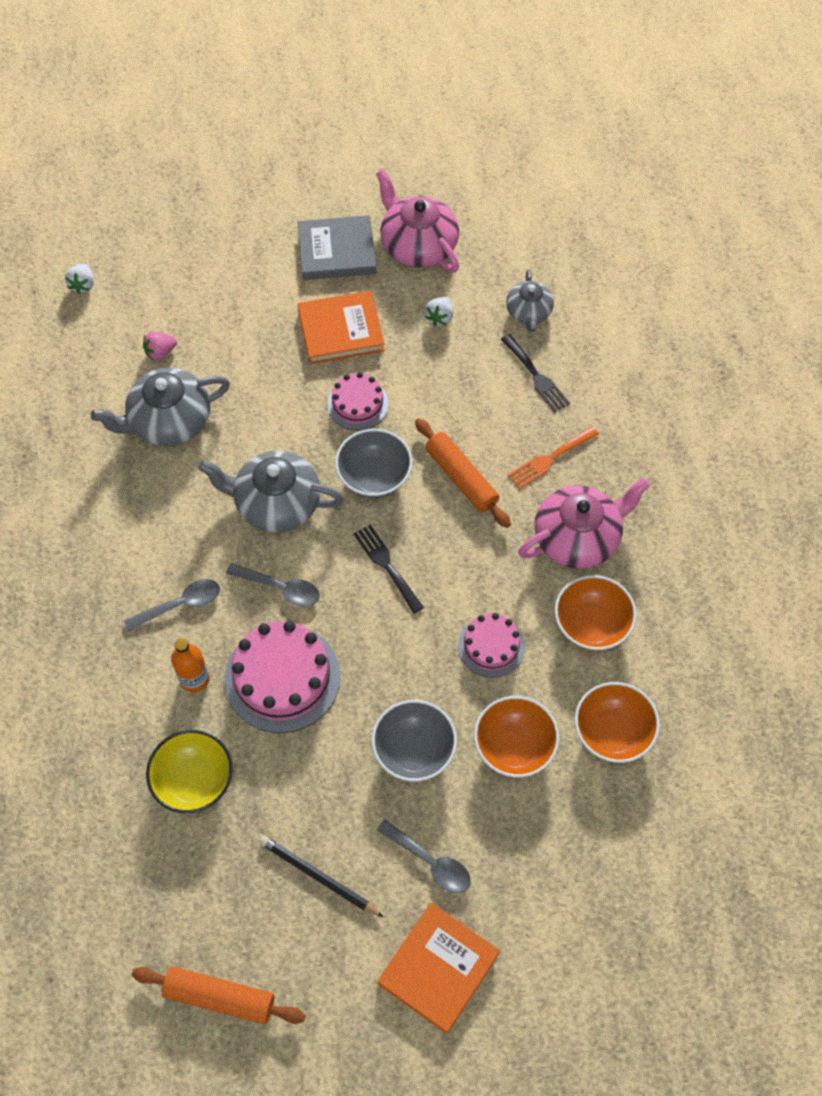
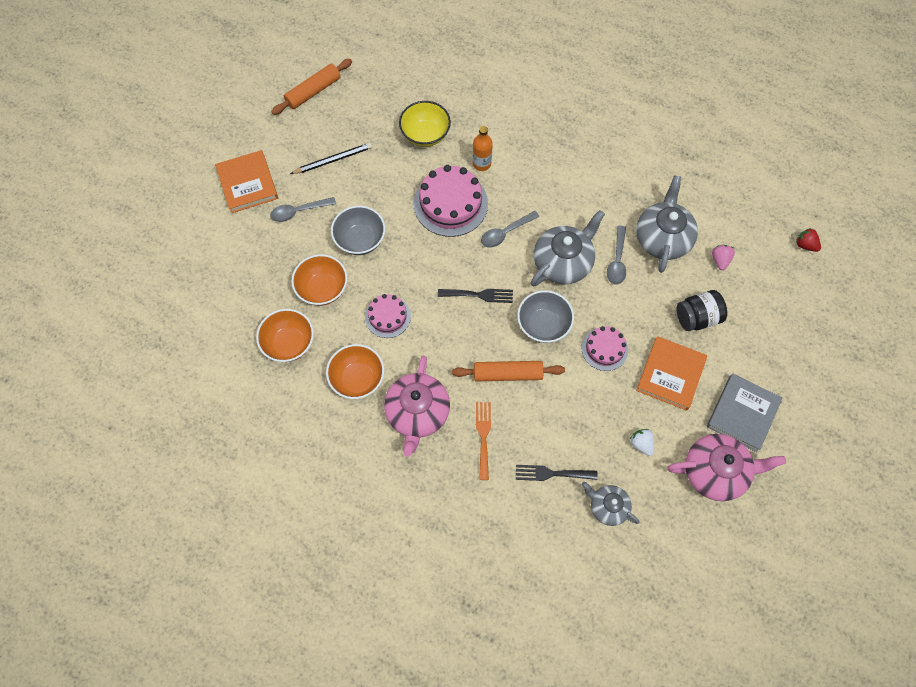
camera: 125 degrees right, 5 degrees up
(83, 285) = (805, 245): white strawberry -> red strawberry
(180, 605) = (531, 180): grey spoon -> grey spoon (617, 261)
(252, 339) = (697, 318): none -> black jar

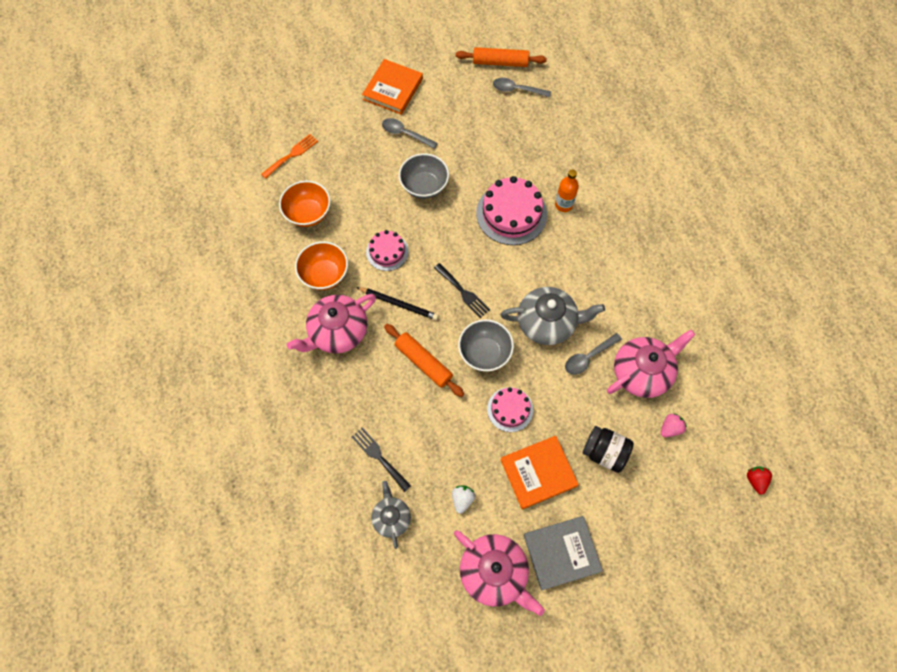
camera: 45 degrees right, 0 degrees up
(322, 289) = (366, 197): orange bowl -> none
(333, 160) = (464, 118): black pencil -> black pencil (398, 304)
(425, 135) = (545, 152): yellow bowl -> none
(483, 436) = (362, 388): orange fork -> orange fork (292, 155)
(505, 233) = (528, 266): grey spoon -> grey spoon (517, 90)
(662, 238) = (642, 372): grey teapot -> pink teapot

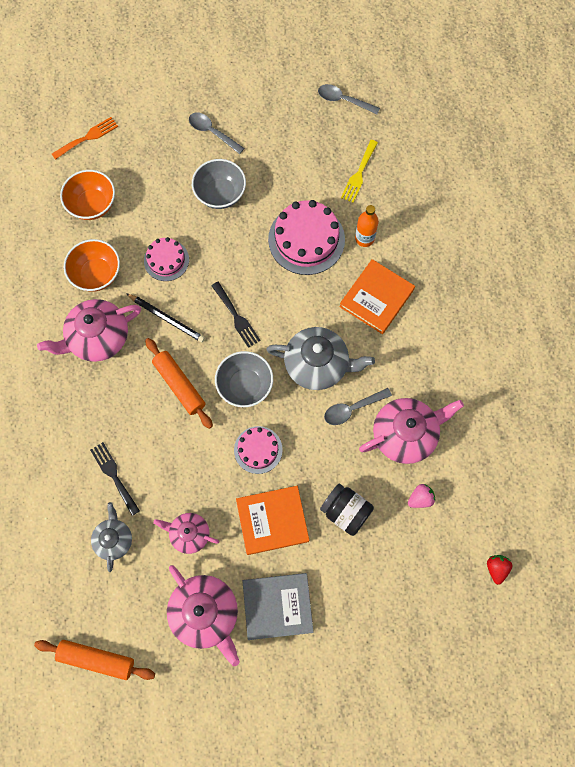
camera: 10 degrees right, 5 degrees up
(393, 89) = (209, 79): orange book -> orange book (376, 298)
(462, 499) = (189, 534): white strawberry -> pink teapot
(500, 62) = (332, 66): orange rolling pin -> orange rolling pin (96, 659)
(545, 150) = (359, 174): none -> yellow fork

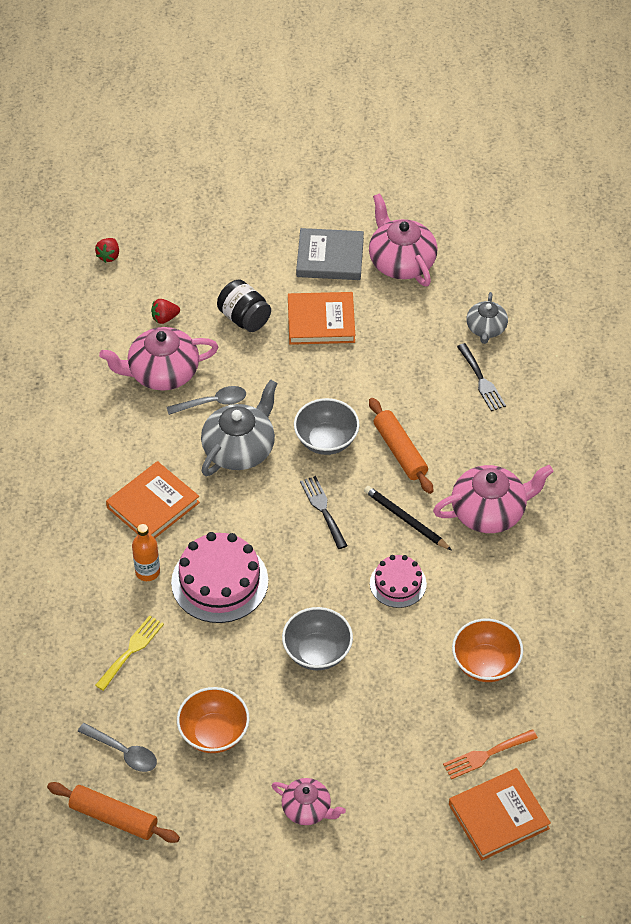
camera: 170 degrees left, 20 degrees down
(76, 97) = (498, 816): none -> orange book
(96, 274) = (486, 580): orange bowl -> orange bowl (214, 733)
(96, 659) = (510, 244): orange rolling pin -> orange rolling pin (114, 817)
(189, 534) = (408, 322): pink teapot -> pink teapot (307, 809)
(212, 132) = (314, 735): grey spoon -> none
(258, 449) = (323, 381): pink cake -> none
(317, 364) = (240, 449): grey teapot -> grey teapot turned 105 degrees clockwise
(420, 498) = (165, 318): pink strawberry -> red strawberry

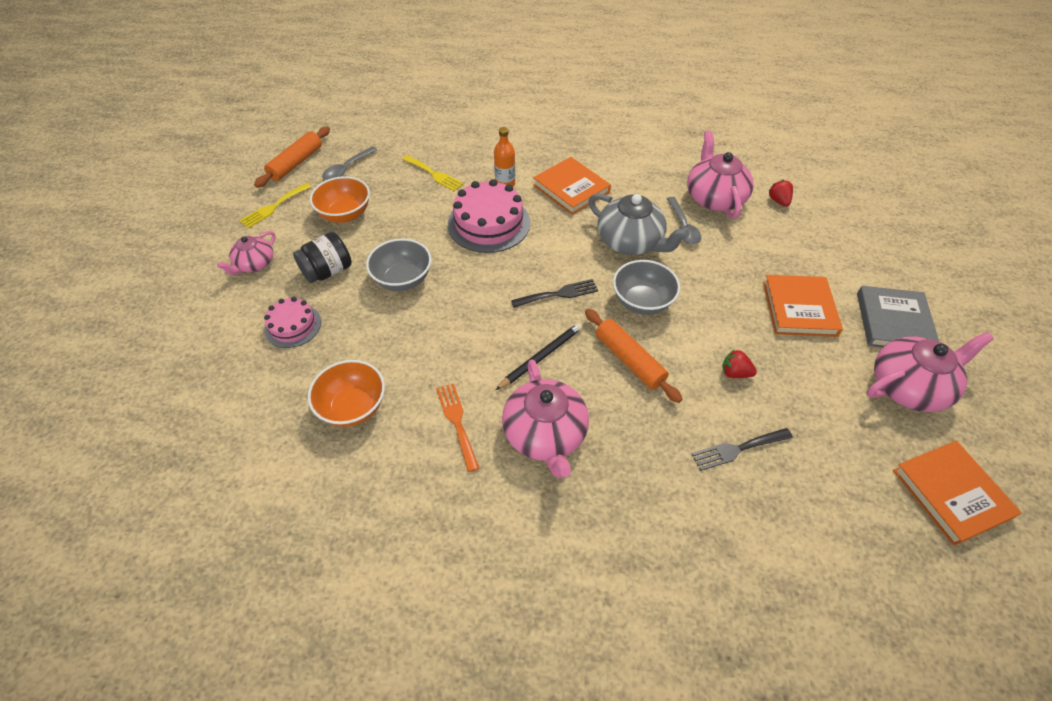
camera: 95 degrees right, 0 degrees up
(109, 256) = (844, 170): red strawberry -> red strawberry (735, 373)
(205, 819) = (273, 207): none -> yellow fork
(244, 318) = (790, 252): black jar -> black jar (328, 271)
(398, 583) = (465, 343): pink cake -> pink cake (293, 325)
(400, 451) = (629, 360): orange rolling pin -> orange rolling pin turned 75 degrees clockwise
(486, 328) = (822, 464): grey teapot -> none
(486, 755) = (251, 395): orange fork -> orange fork (457, 422)
(498, 816) = (182, 398): orange book -> orange book (950, 494)

